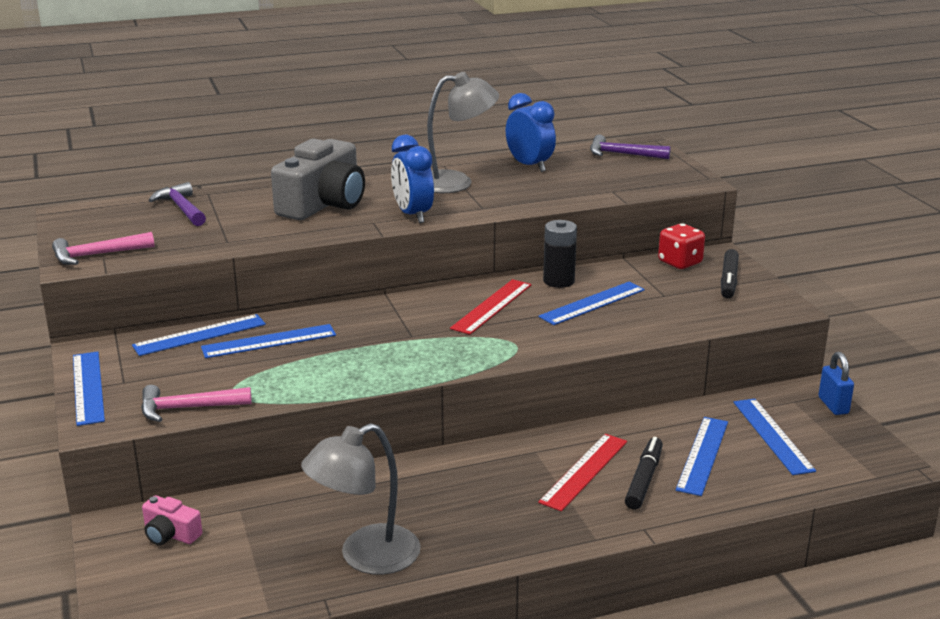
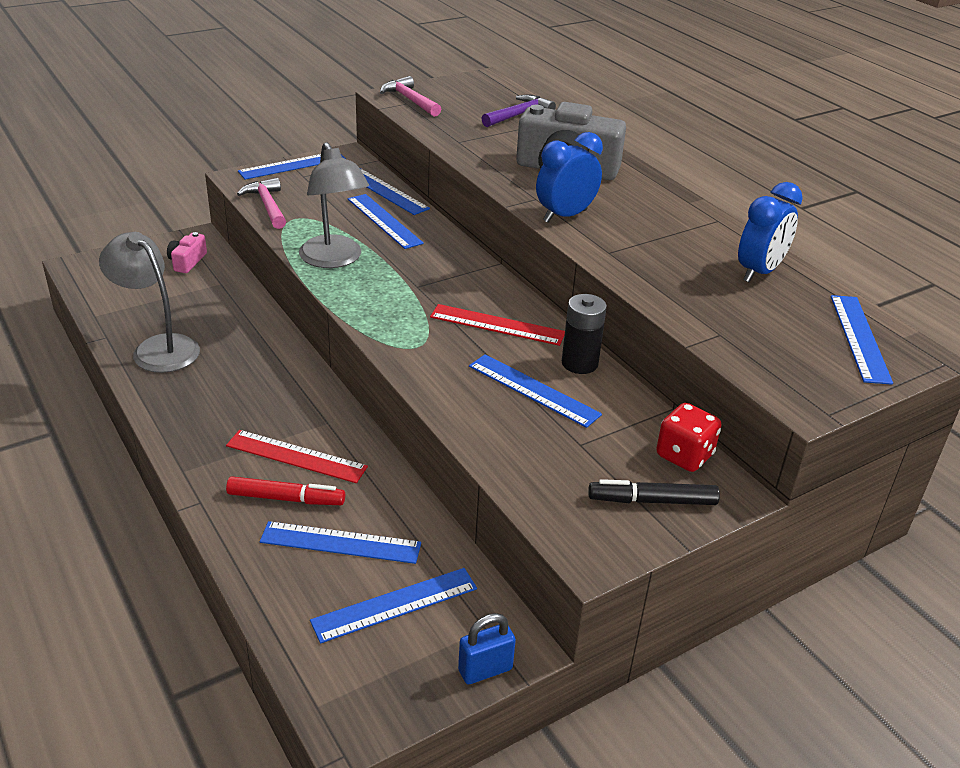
camera: 75 degrees right, 10 degrees up
(456, 182) = (672, 231): grey lamp -> grey lamp (334, 260)
(623, 154) = (860, 338): purple hammer -> blue ruler
(644, 479) = (286, 498): black marker -> red marker

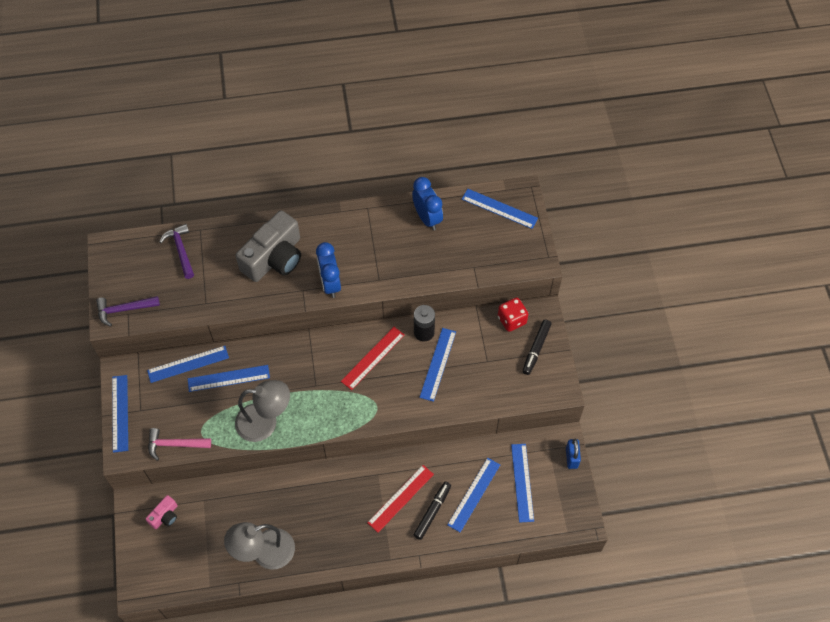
camera: 65 degrees left, 25 degrees up
(187, 262) = (165, 516): pink camera -> pink camera turned 90 degrees counterclockwise
(286, 498) = (432, 512): red marker -> black marker
(410, 100) = (124, 310): pink hammer -> purple hammer
(533, 390) = (437, 364): blue ruler -> blue ruler turned 45 degrees counterclockwise

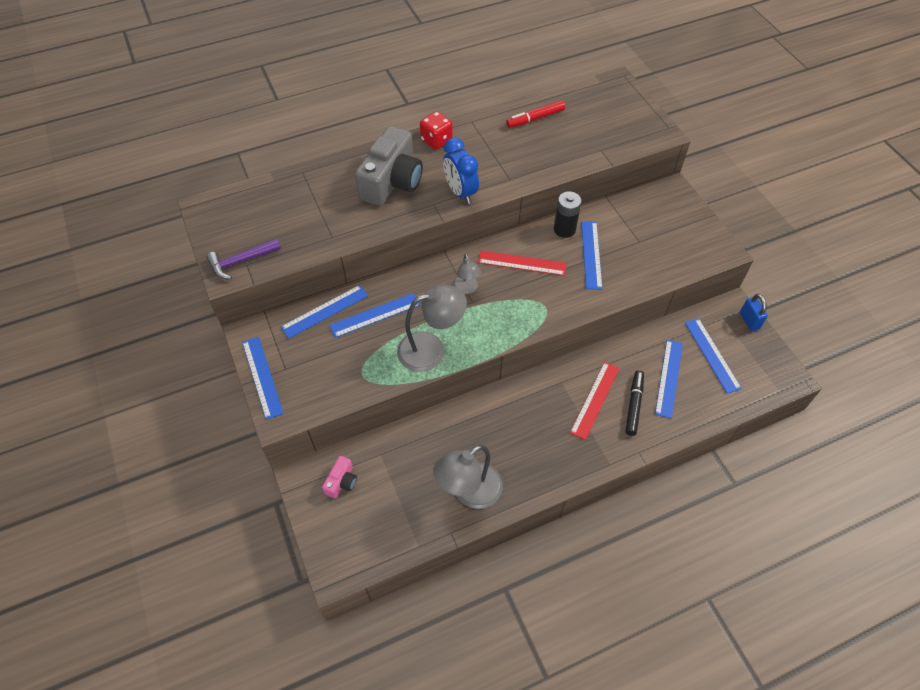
camera: 15 degrees left, 5 degrees down
(175, 444) = (336, 394): pink hammer -> none
(181, 250) = (288, 194): purple hammer -> none
(315, 371) = (466, 288): none -> grey lamp
(372, 358) = (522, 263): red ruler -> red ruler turned 75 degrees clockwise
(427, 218) = (535, 118): blue clock -> red marker
(499, 208) = (602, 98): blue ruler -> none
(511, 320) = (646, 201): red dice -> red dice (436, 140)
(536, 349) = (682, 221): black marker -> none

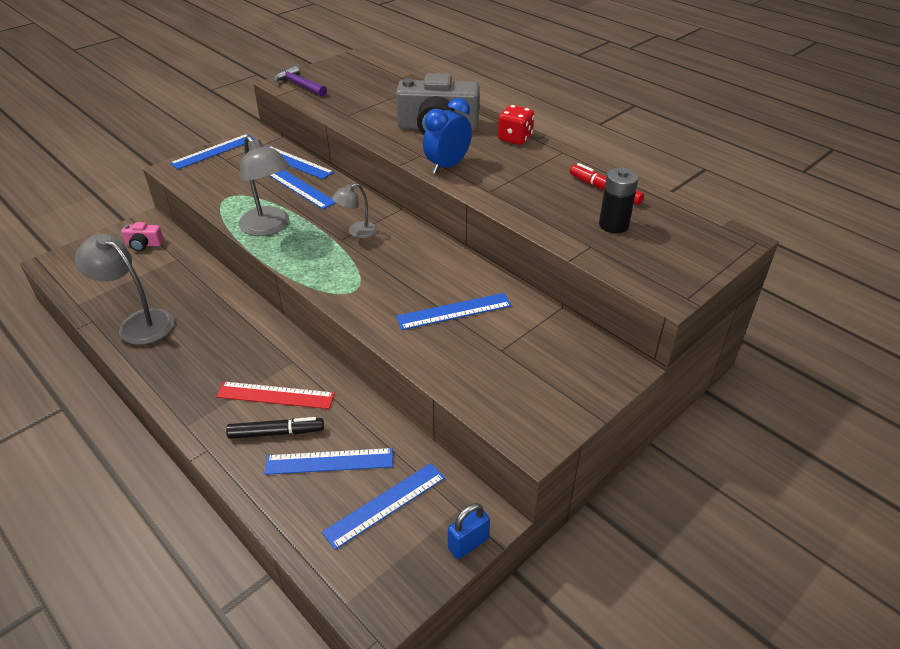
camera: 70 degrees right, 15 degrees down
(522, 263) = (412, 261): red ruler -> none
(564, 229) = (483, 283): black battery -> black battery (613, 225)

